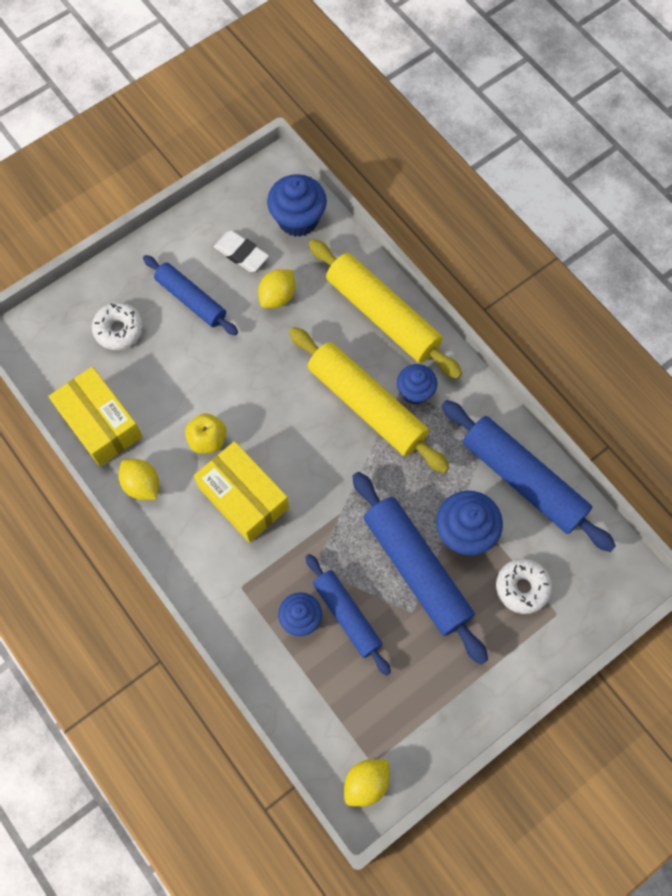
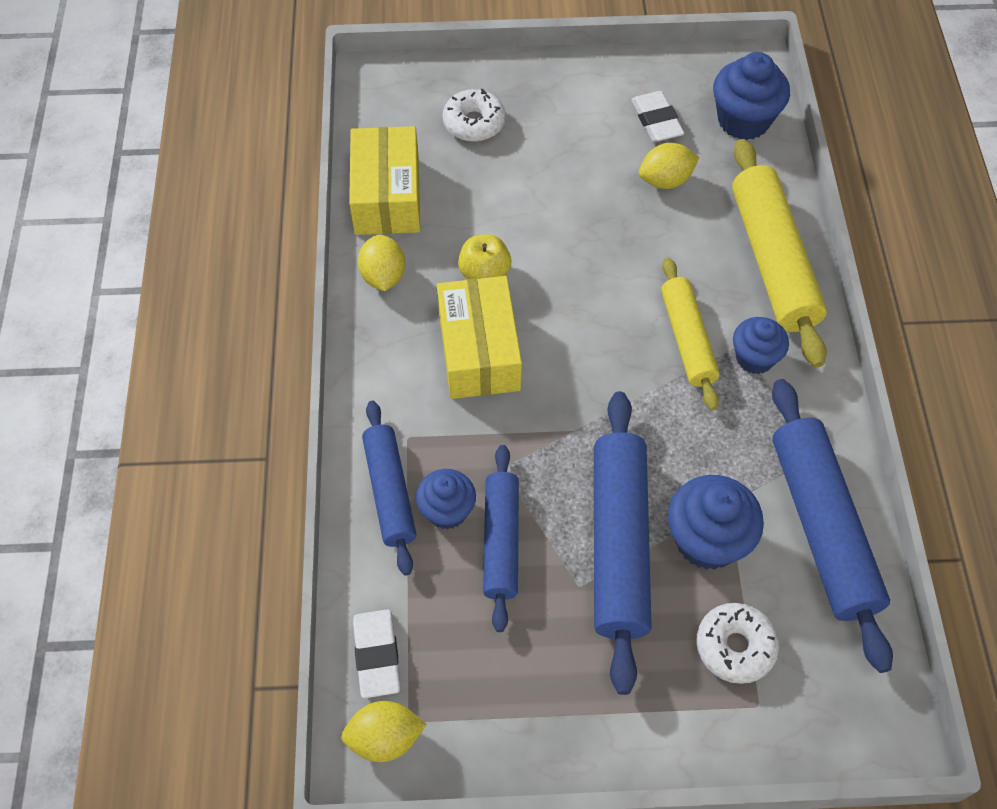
camera: 35 degrees right, 10 degrees down
(191, 299) = (570, 135): blue rolling pin -> blue rolling pin (390, 491)
(325, 738) = (377, 655): none -> white eraser
(367, 405) = (687, 339): yellow rolling pin -> yellow rolling pin, size x0.62

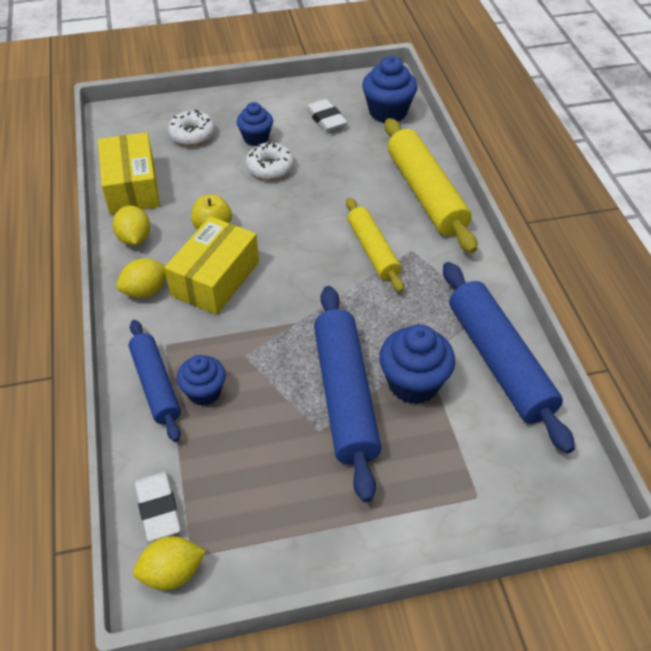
camera: 10 degrees left, 10 degrees down
(479, 351) = (215, 278): yellow box -> yellow box turned 45 degrees clockwise
(501, 541) = (251, 408): blue rolling pin -> none
(665, 180) = (338, 154): yellow lemon -> yellow lemon (146, 291)
(735, 647) = (450, 456): white donut -> white donut (270, 167)
(754, 358) = (425, 256): blue cupcake -> blue cupcake (256, 138)

